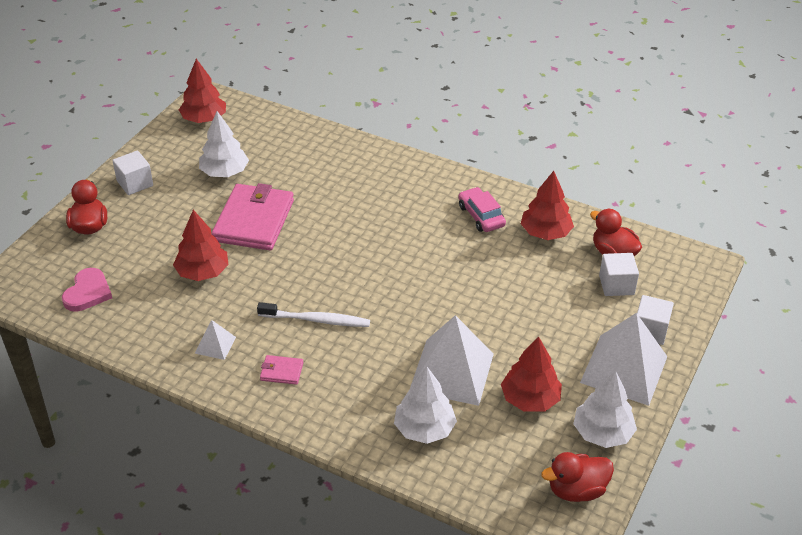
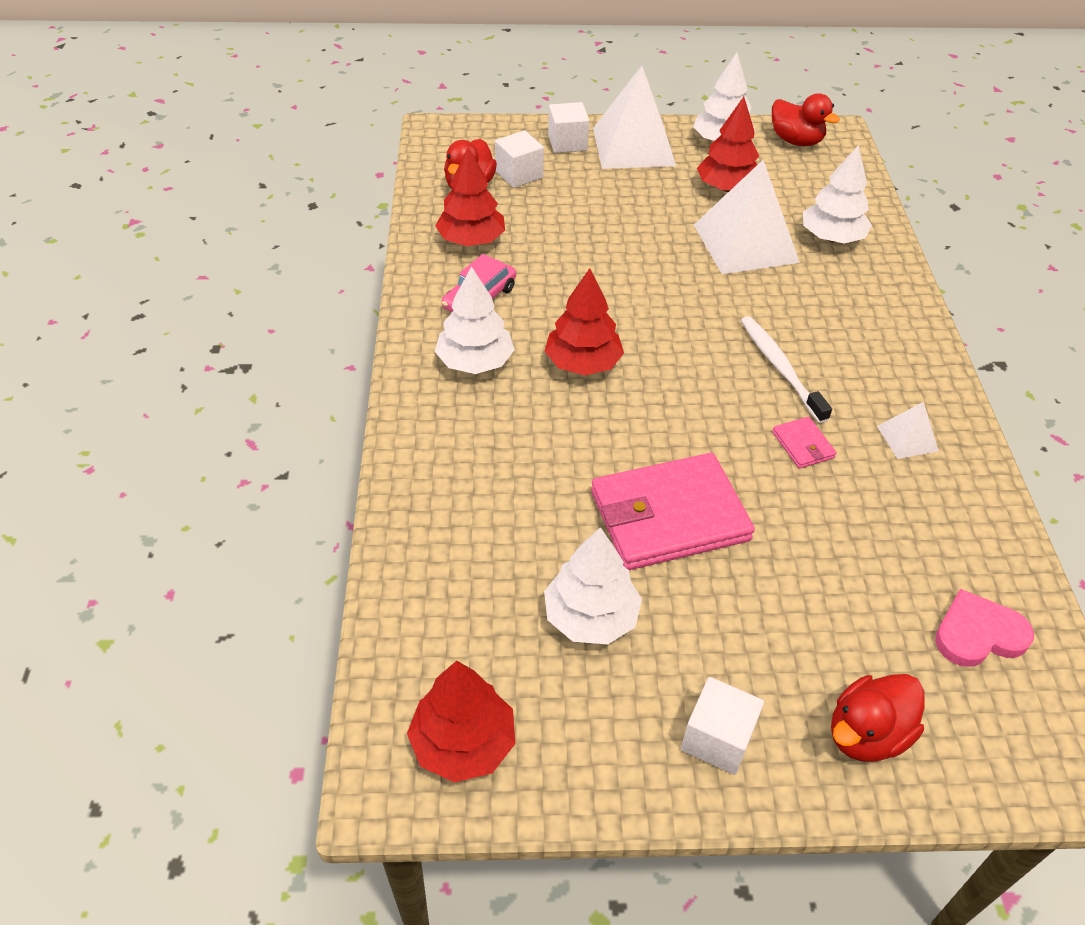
camera: 120 degrees left, 5 degrees up
(203, 272) = (814, 518): red tree -> red tree (583, 363)
(281, 371) = (879, 363): pink wallet -> pink wallet (803, 445)
(423, 195) = (475, 362): none -> white tree

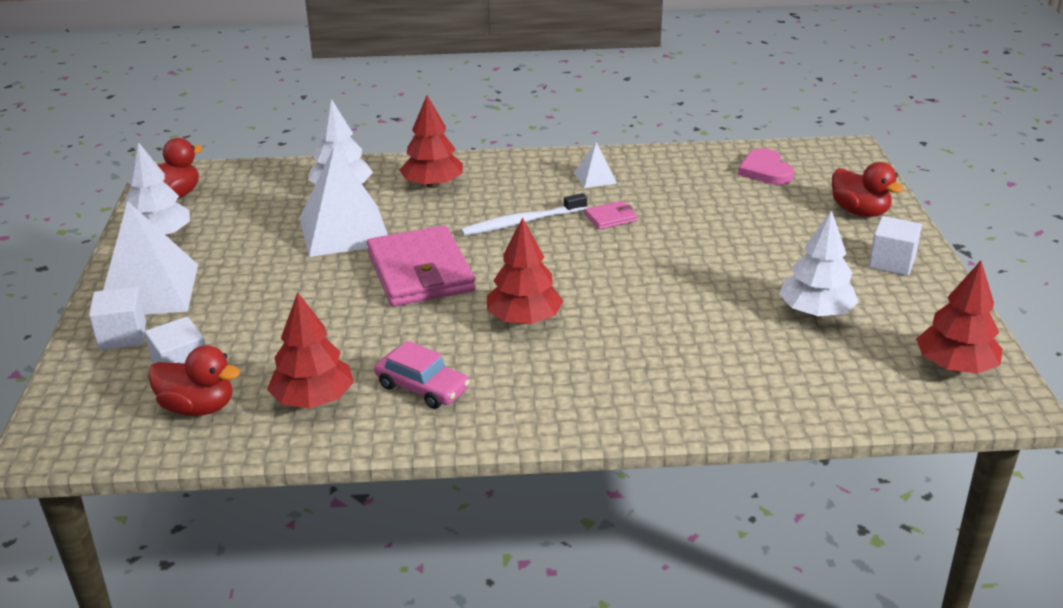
camera: 90 degrees left, 15 degrees down
(475, 362) = (528, 385): white tree -> none
(669, 516) = (702, 277): pink wallet -> pink wallet (420, 272)
(727, 188) = (248, 236): red tree -> red tree (432, 185)

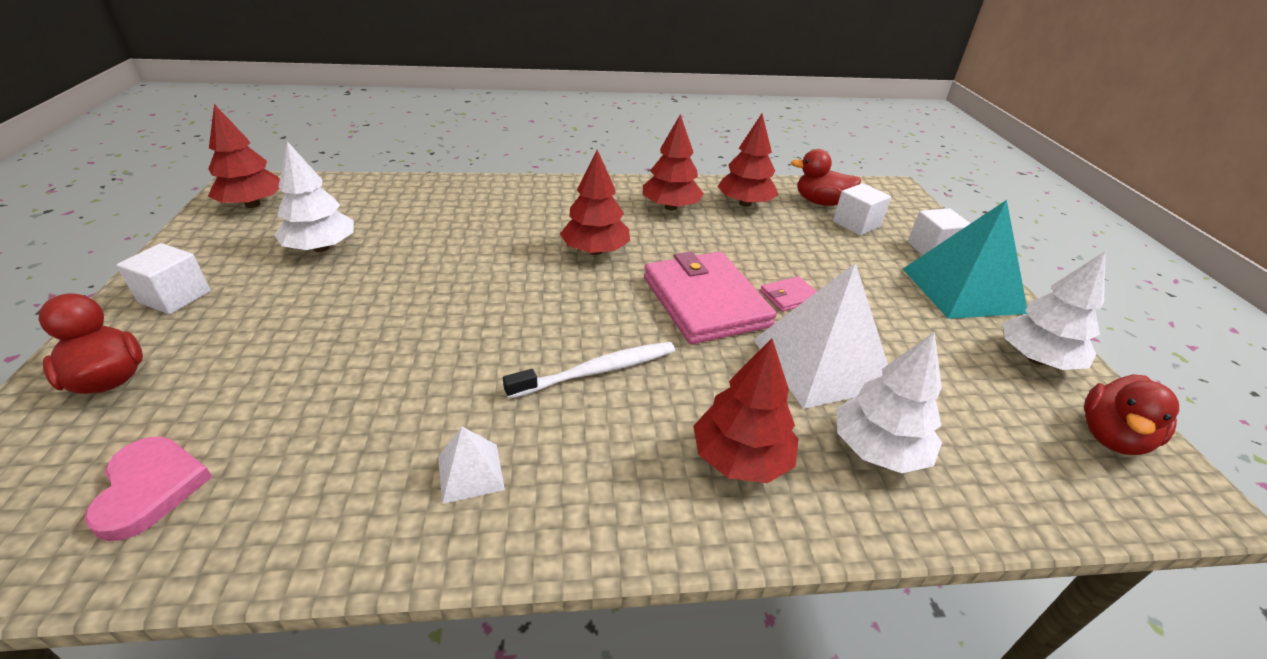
camera: 175 degrees right, 5 degrees up
(148, 290) = (962, 290): white pyramid -> turquoise pyramid
(422, 387) = (670, 207): pink car -> red tree
(611, 218) = (475, 376): pink wallet -> pink wallet (789, 296)

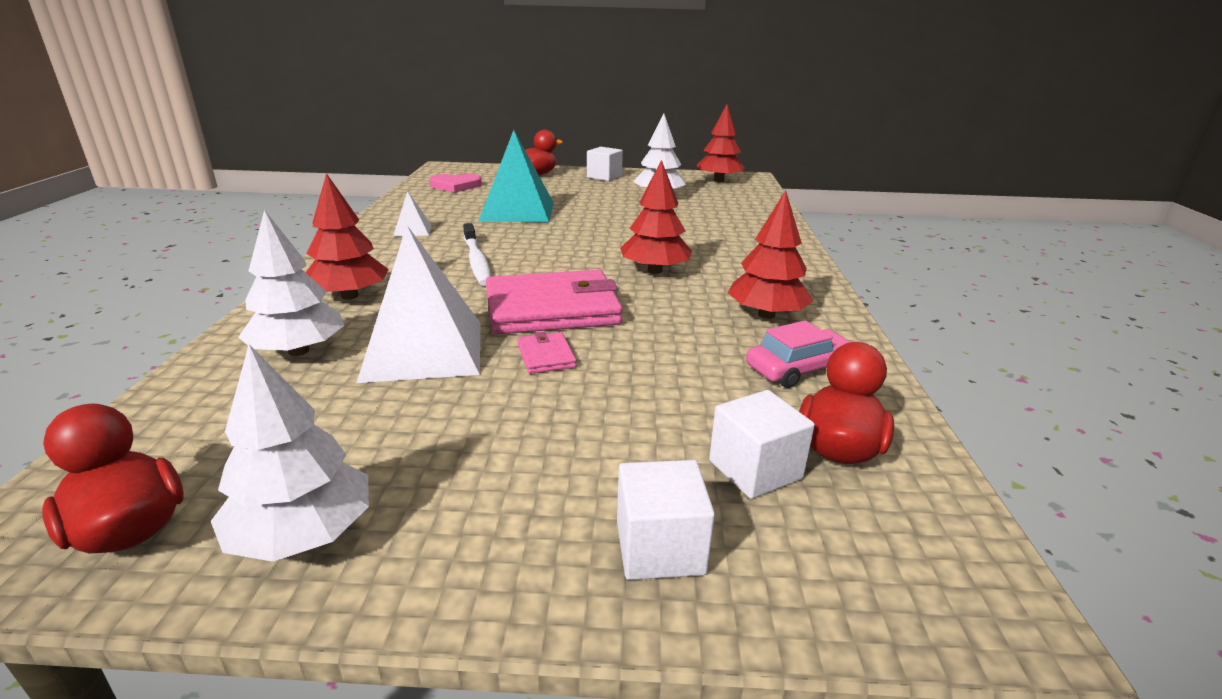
camera: 100 degrees right, 10 degrees down
(745, 203) = (799, 369): red tree -> pink car
(962, 290) = (511, 529): turquoise pyramid -> turquoise pyramid (517, 211)

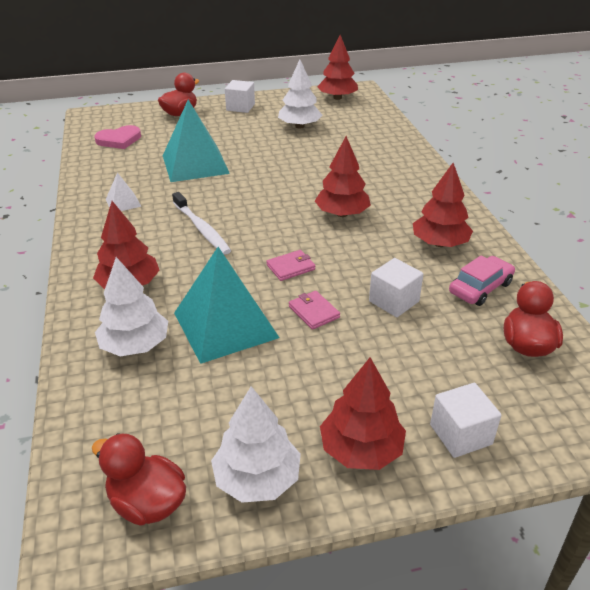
camera: 15 degrees left, 10 degrees up
(423, 350) = (225, 325): white pyramid -> turquoise pyramid
(485, 532) = (361, 449): none -> red tree
(552, 309) = (291, 267): pink wallet -> pink wallet, size x0.43
(755, 469) = (487, 371): white cube -> white cube (394, 301)

